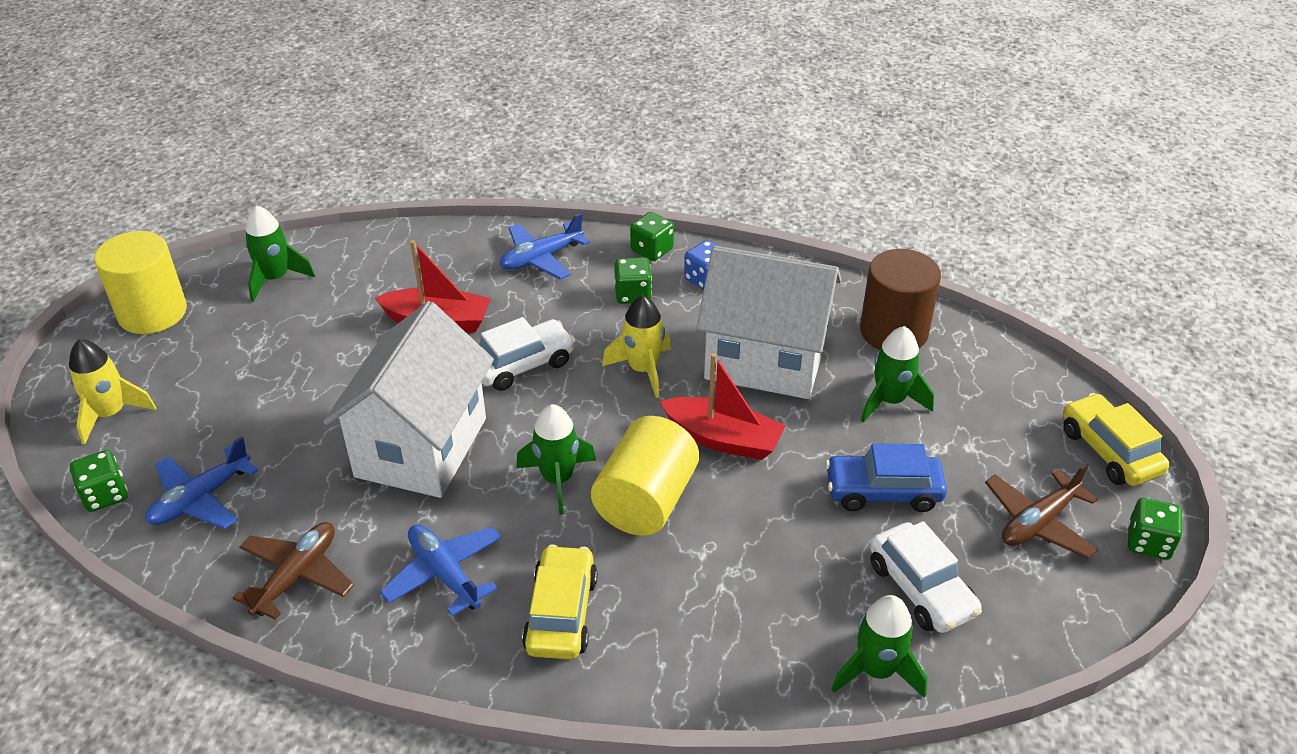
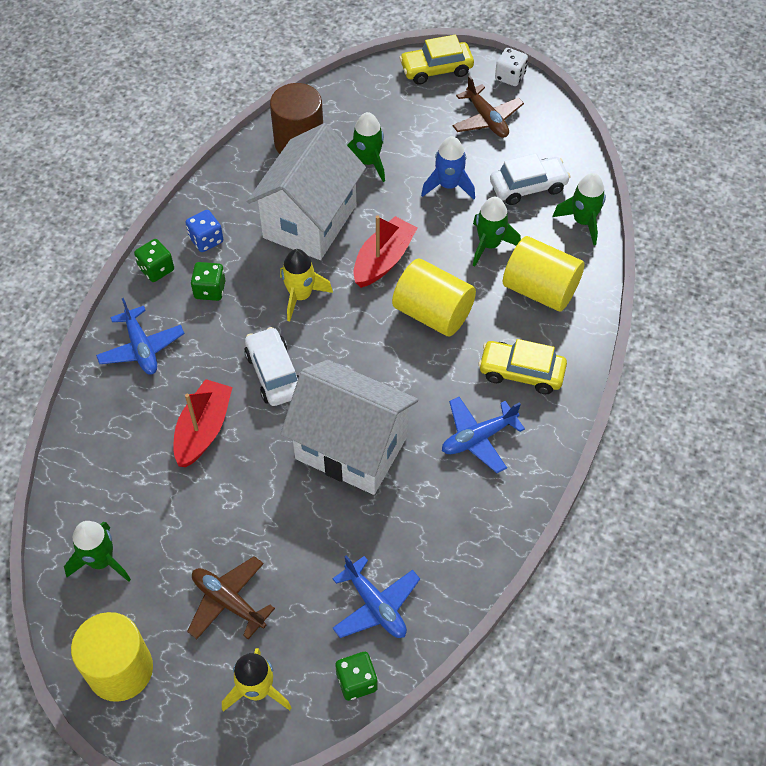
camera: 80 degrees left, 15 degrees up
(296, 576) = (465, 533): brown plane -> brown plane (228, 602)
(557, 479) = (402, 362): green rocket -> green rocket (489, 245)
(719, 623) = (540, 289): none -> yellow cylinder
(883, 492) = (448, 185): blue car -> blue rocket
(1148, 542) = (510, 76): green dice -> white dice

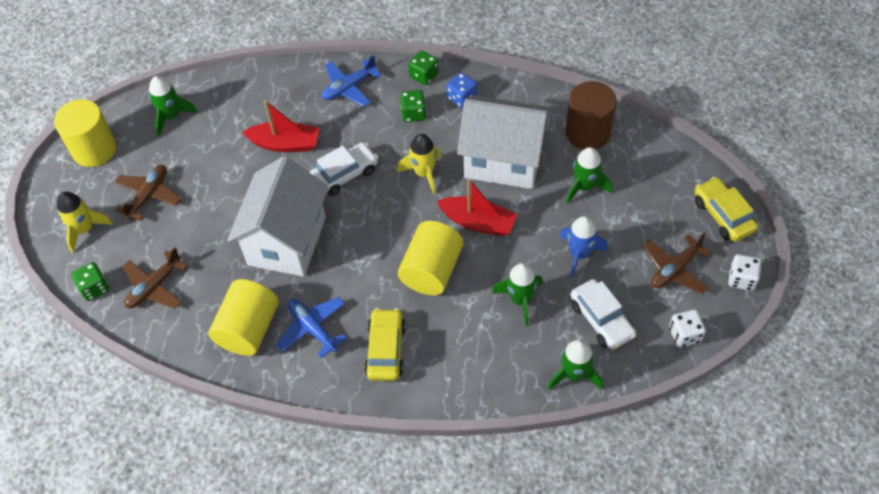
camera: 80 degrees right, 0 degrees up
(375, 605) = (155, 286): blue plane -> brown plane
(540, 289) = (481, 350): yellow cylinder -> yellow cylinder (249, 329)
(558, 131) = (684, 334): none -> white dice

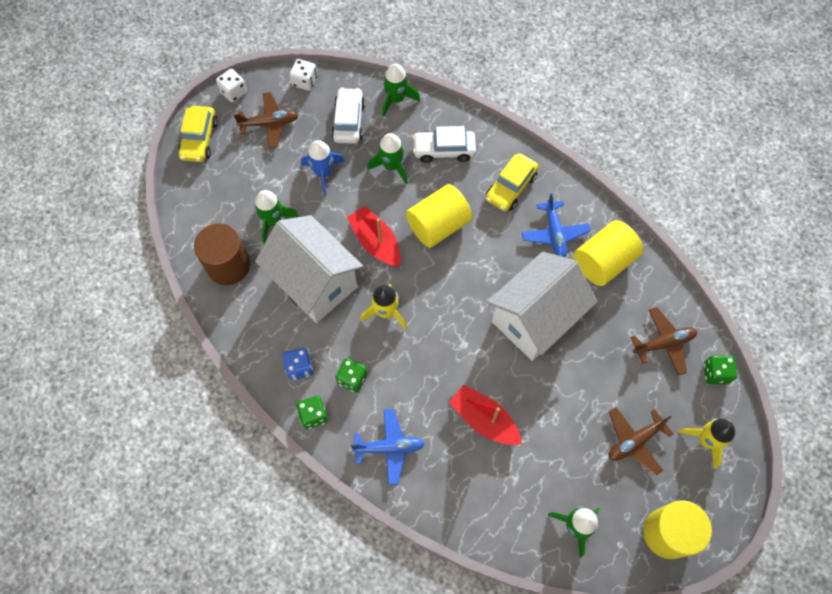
camera: 150 degrees left, 10 degrees up
(344, 174) = (451, 353): white car -> white car (444, 150)

